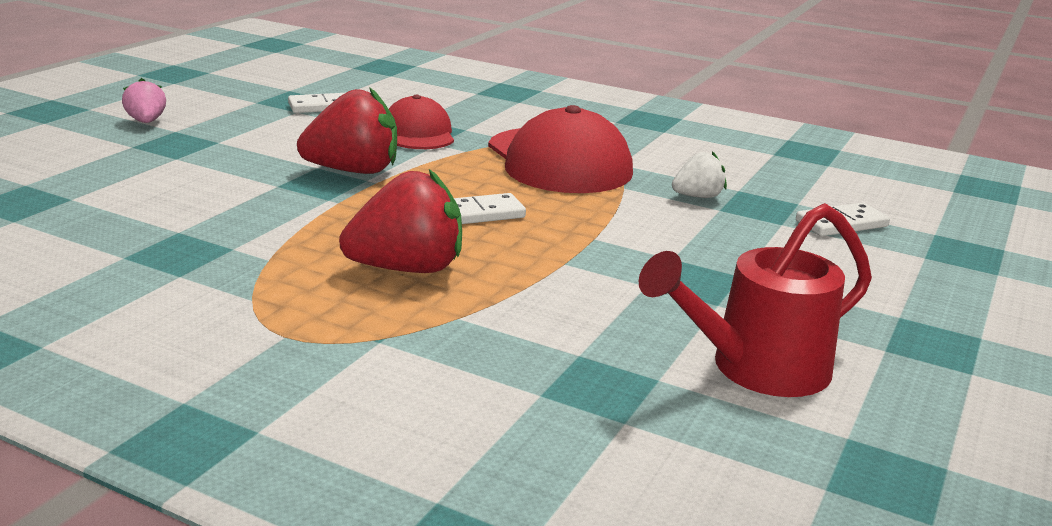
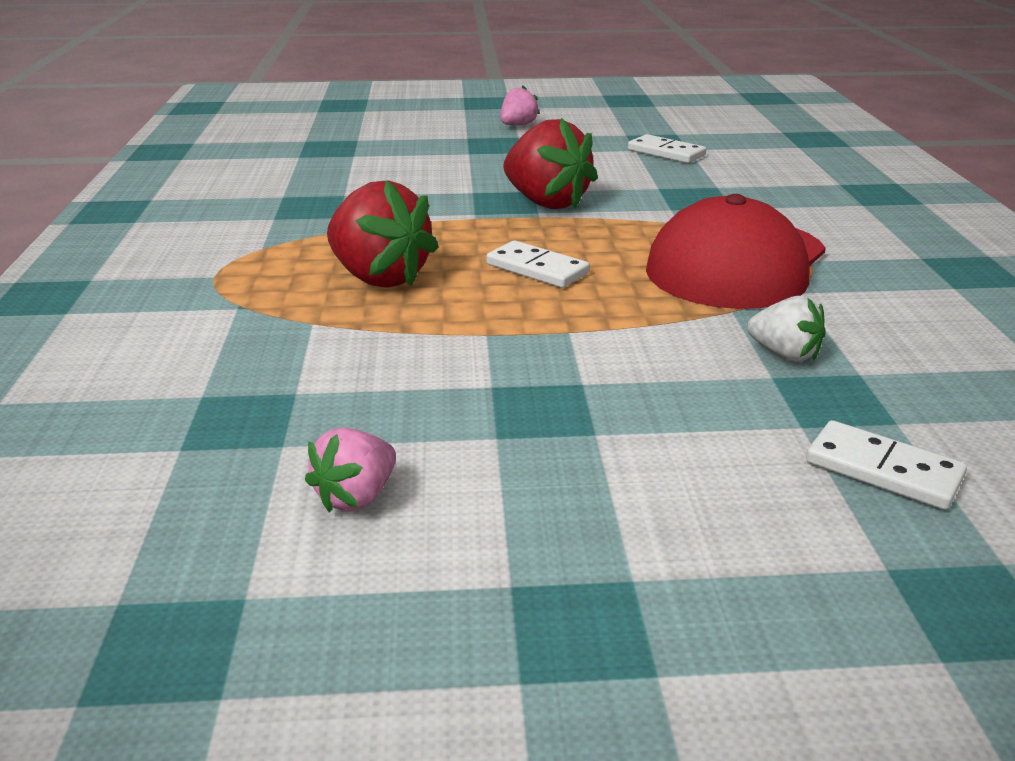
camera: 60 degrees right, 5 degrees up
(418, 133) = (679, 196): red cap -> none
(755, 369) = (356, 496): red watering can -> pink strawberry

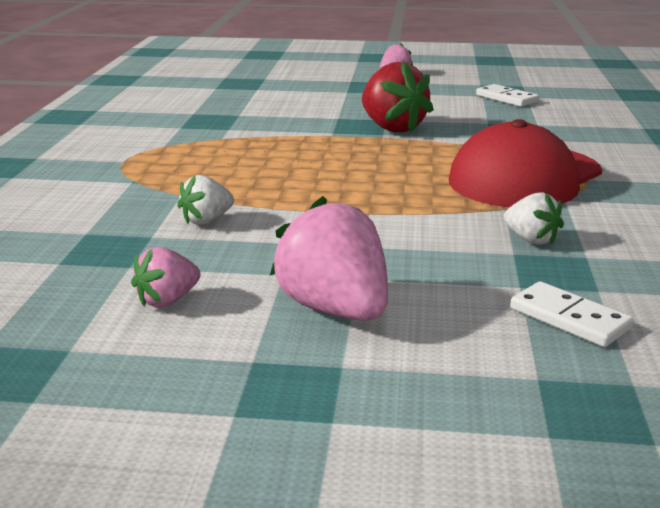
camera: 10 degrees right, 5 degrees down
(362, 361) = (207, 220): none -> white strawberry
(379, 278) = (241, 170): red strawberry -> none
(537, 269) = (364, 171): white domino -> none
(587, 488) = (335, 310): none -> pink strawberry

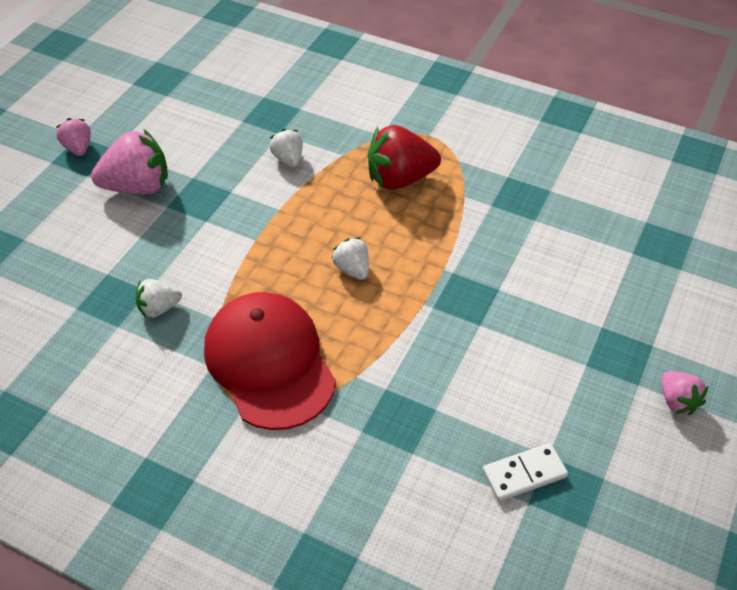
camera: 110 degrees right, 25 degrees up
(167, 300) = (191, 129): pink strawberry -> pink strawberry (78, 148)
(368, 164) = (352, 269): none -> white strawberry
(392, 128) = (447, 319): red strawberry -> red strawberry (400, 179)
(569, 318) = (59, 277): white domino -> none

